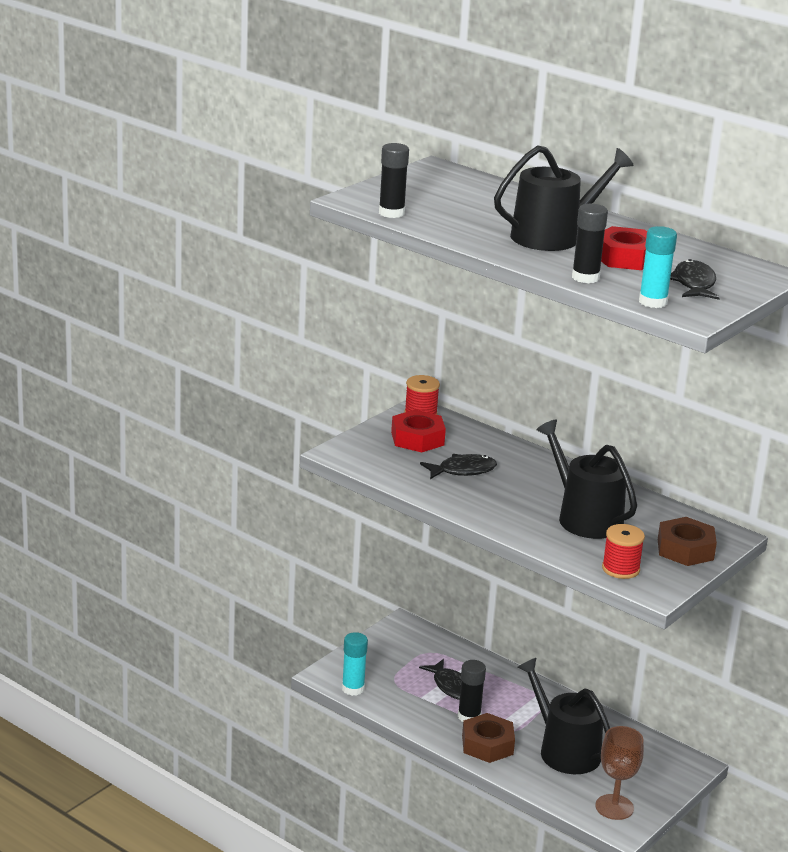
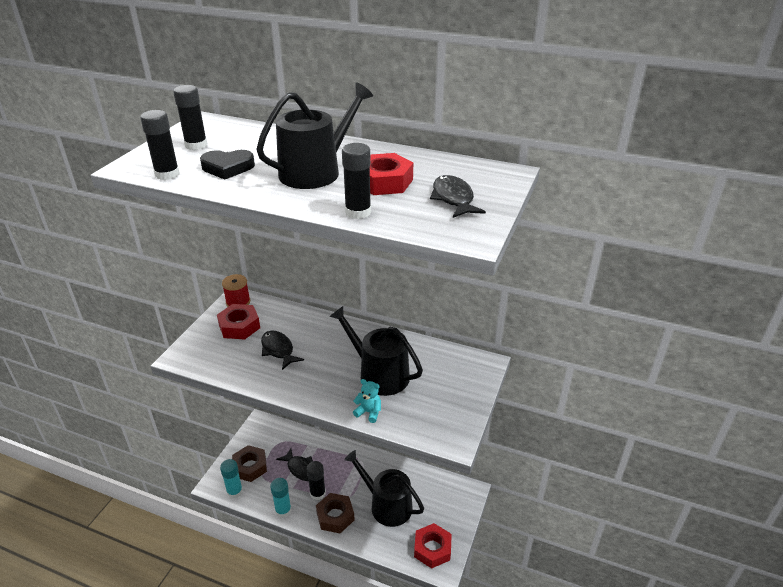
camera: 15 degrees left, 10 degrees up
(425, 191) = (196, 145): none -> black glue stick
(457, 217) = (227, 168): none -> black heart
(462, 471) = (278, 350): black fish -> black fish turned 90 degrees counterclockwise
(559, 547) = (369, 412): none -> turquoise teddy bear
(614, 807) = (432, 549): brown goblet -> red nut
(620, 569) = (421, 423): red spool -> none
(653, 302) = (428, 228): turquoise glue stick -> turquoise glue stick (283, 510)
(685, 549) = (460, 387): brown nut -> brown nut (250, 467)

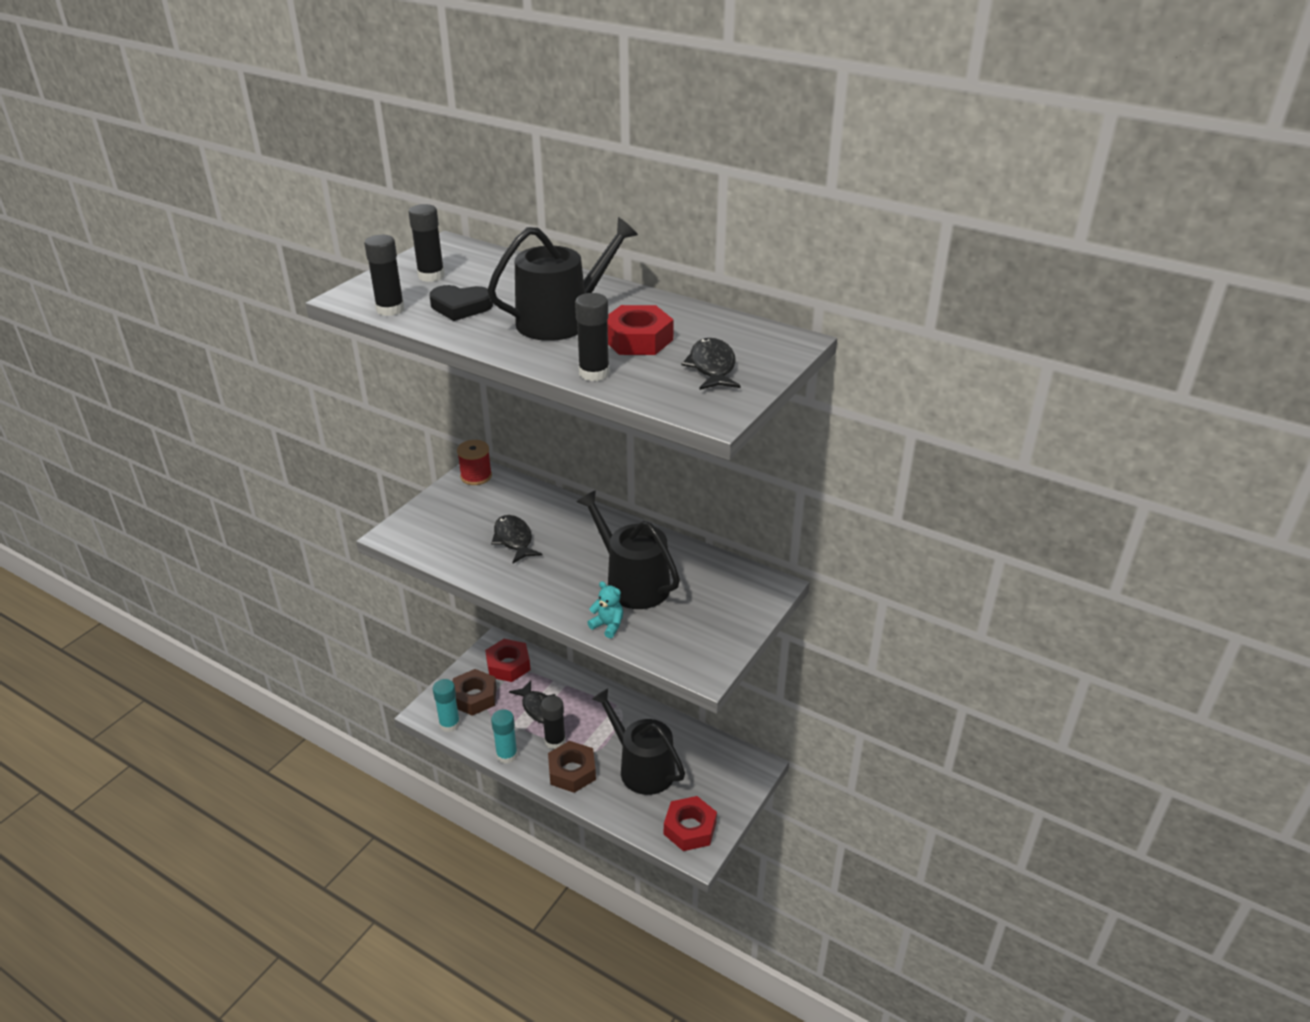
camera: 10 degrees right, 0 degrees up
(239, 326) = (472, 506): red nut -> red nut (508, 665)

